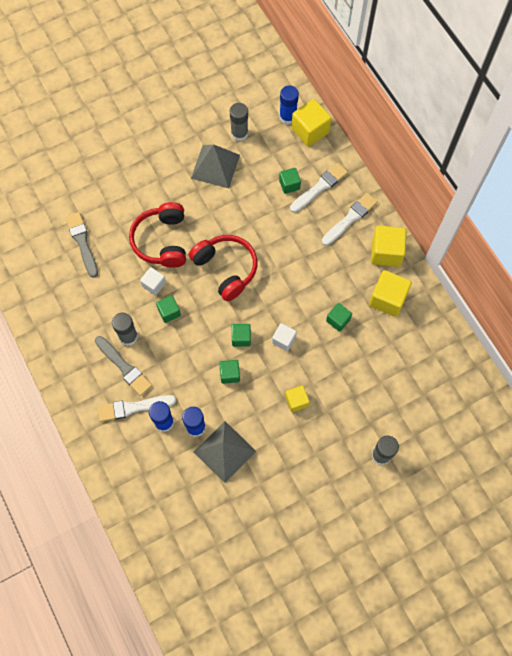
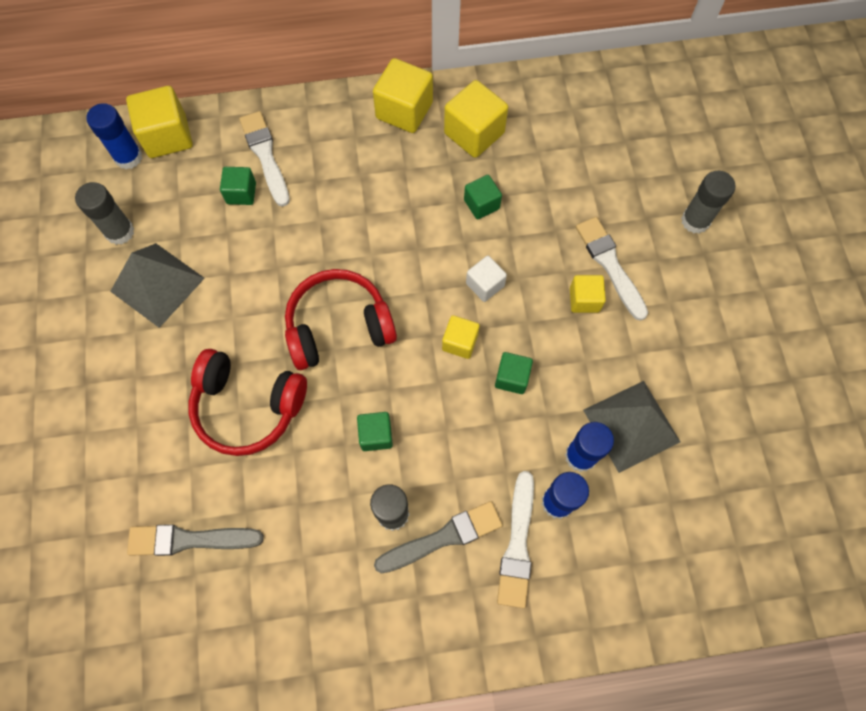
camera: 70 degrees left, 0 degrees up
(154, 284) = (318, 444): white cube -> none
(241, 338) = (460, 342): green cube -> yellow cube
(350, 218) = (333, 135): white brush -> white brush (610, 265)

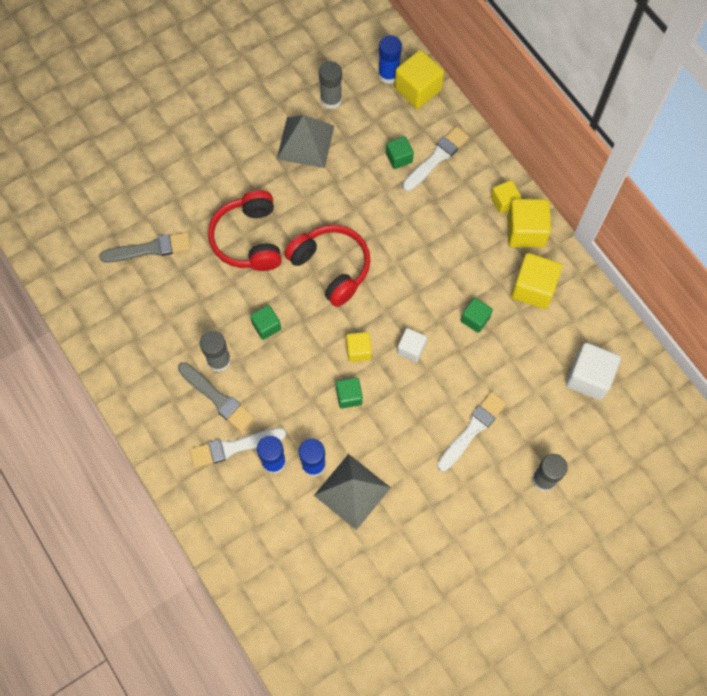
camera: 65 degrees right, 0 degrees up
(190, 540) = (150, 249): grey brush -> grey brush turned 105 degrees clockwise
(584, 300) = (434, 422): yellow cube -> yellow cube (504, 202)
(599, 129) = (588, 377): none -> white cube

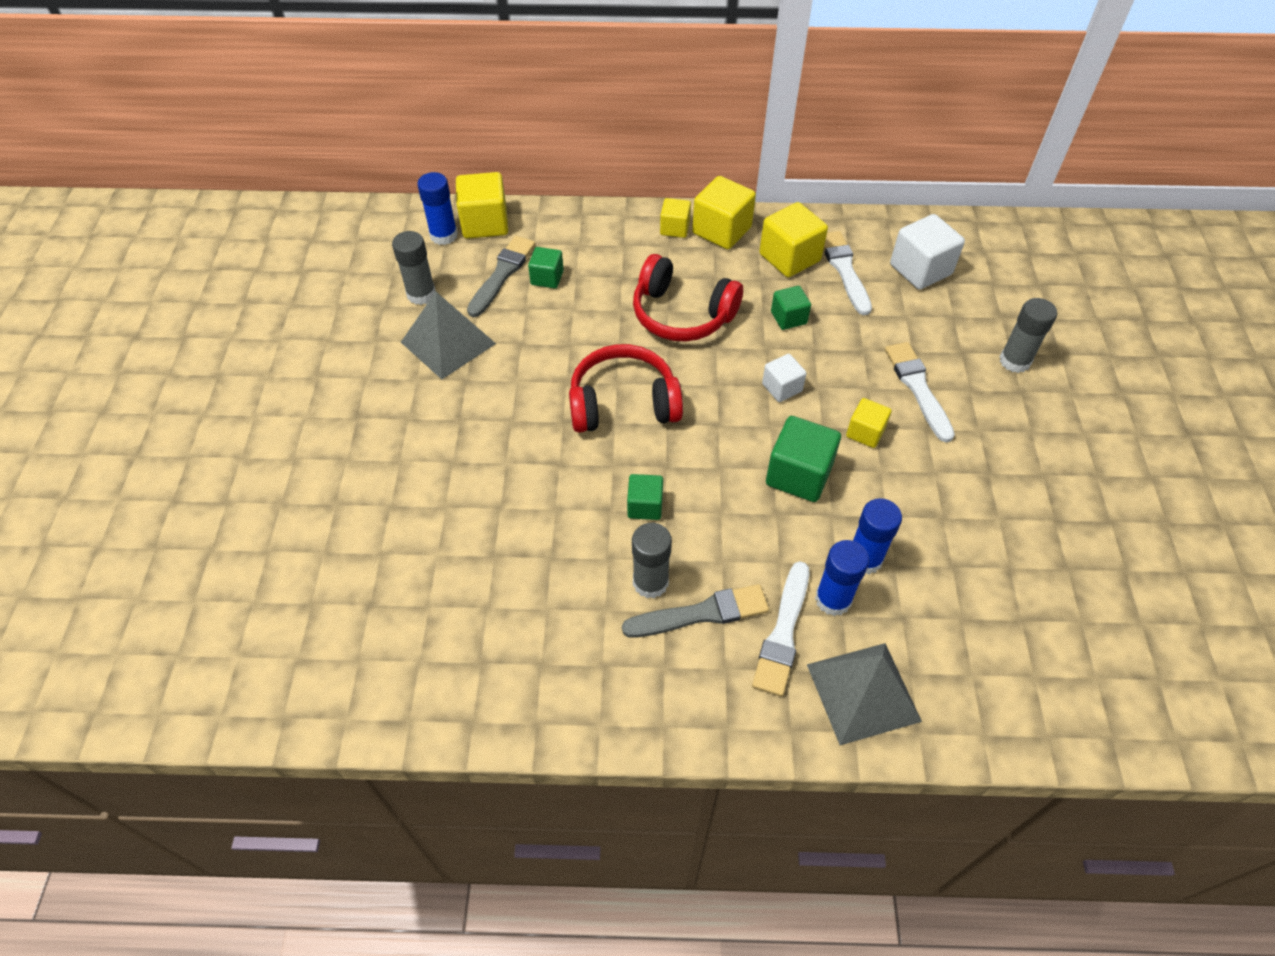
camera: 55 degrees left, 15 degrees down
(150, 249) = (431, 572): grey brush -> grey brush (502, 274)
(249, 239) = (516, 461): red headphones -> red headphones (682, 314)
(349, 396) = (798, 475): green cube -> green cube, size x1.69
(352, 491) = (925, 538): grey pyramid -> grey pyramid (863, 692)
(358, 350) = (747, 435): yellow cube -> yellow cube (865, 432)
(436, 158) = (577, 250): white brush -> white brush (844, 270)

